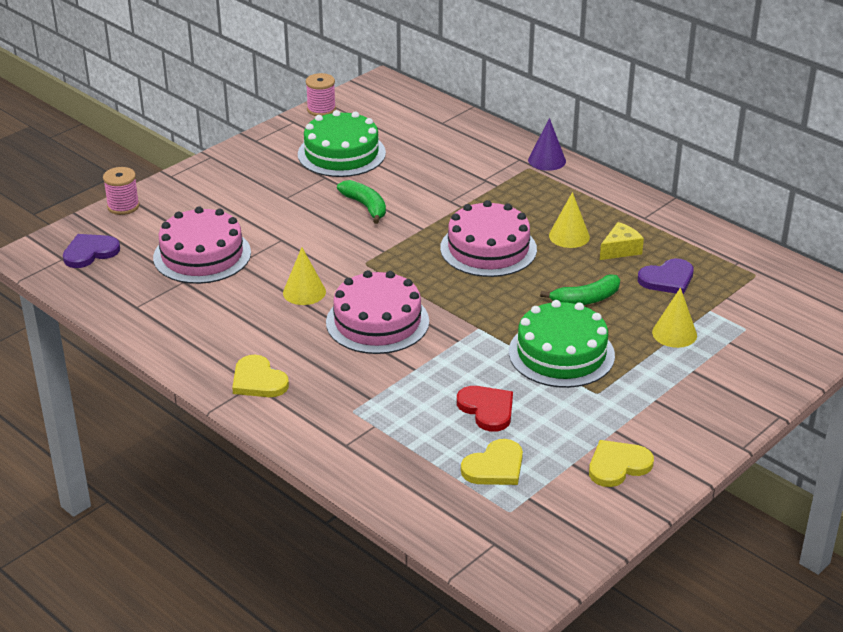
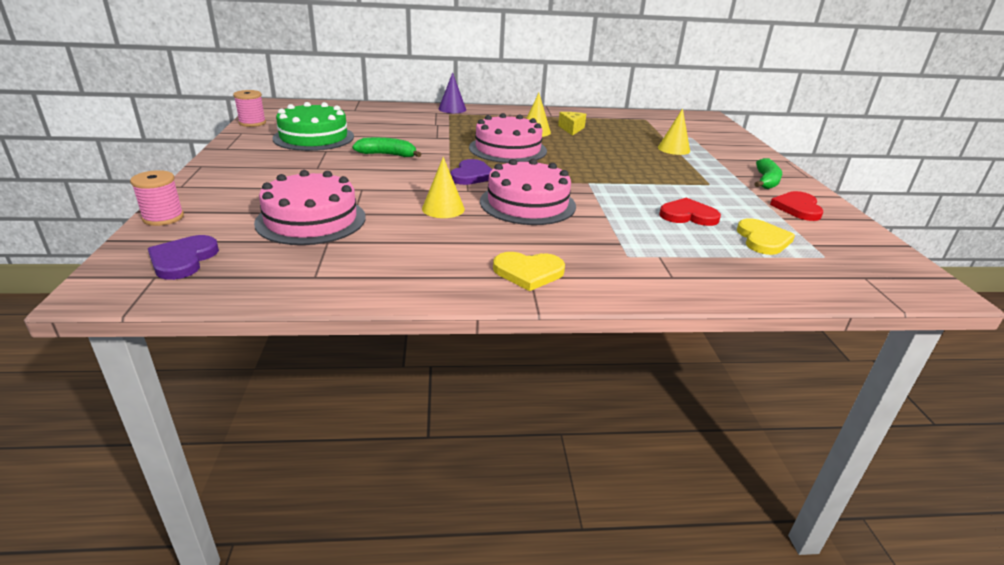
camera: 50 degrees left, 5 degrees down
(561, 353) = (653, 176): green cake -> none
(586, 299) = (606, 151): green banana -> green banana (766, 181)
(618, 465) = (797, 208): yellow heart -> red heart
(667, 279) = (618, 132): purple heart -> purple heart (472, 175)

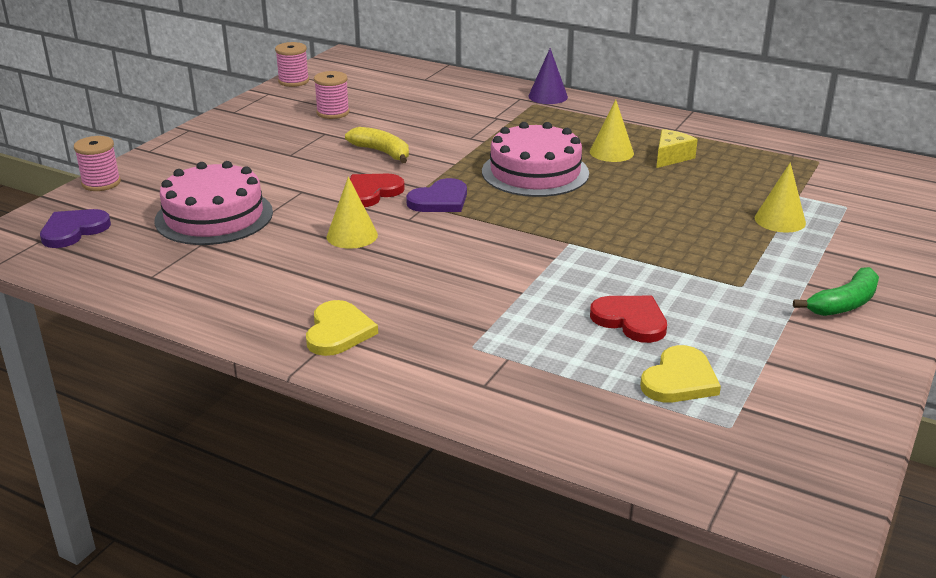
camera: 35 degrees right, 0 degrees up
(314, 137) = (333, 113): green cake -> pink spool
(388, 155) = (382, 152): green banana -> yellow banana
(527, 203) = (452, 252): pink cake -> none
(528, 272) = (338, 331): yellow heart -> yellow heart turned 120 degrees counterclockwise
(797, 208) = (818, 355): red heart -> red heart (371, 192)

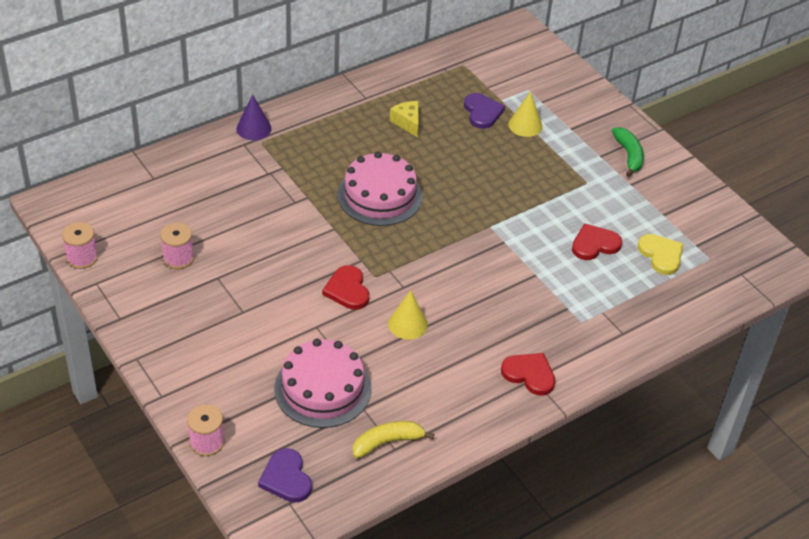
camera: 65 degrees left, 15 degrees up
(338, 331) = (529, 374): yellow heart -> red heart
(382, 152) = (282, 258): yellow banana -> yellow banana (387, 442)
(440, 200) = (387, 260): purple heart -> purple heart (482, 112)
(611, 152) = (378, 145): yellow cone -> none

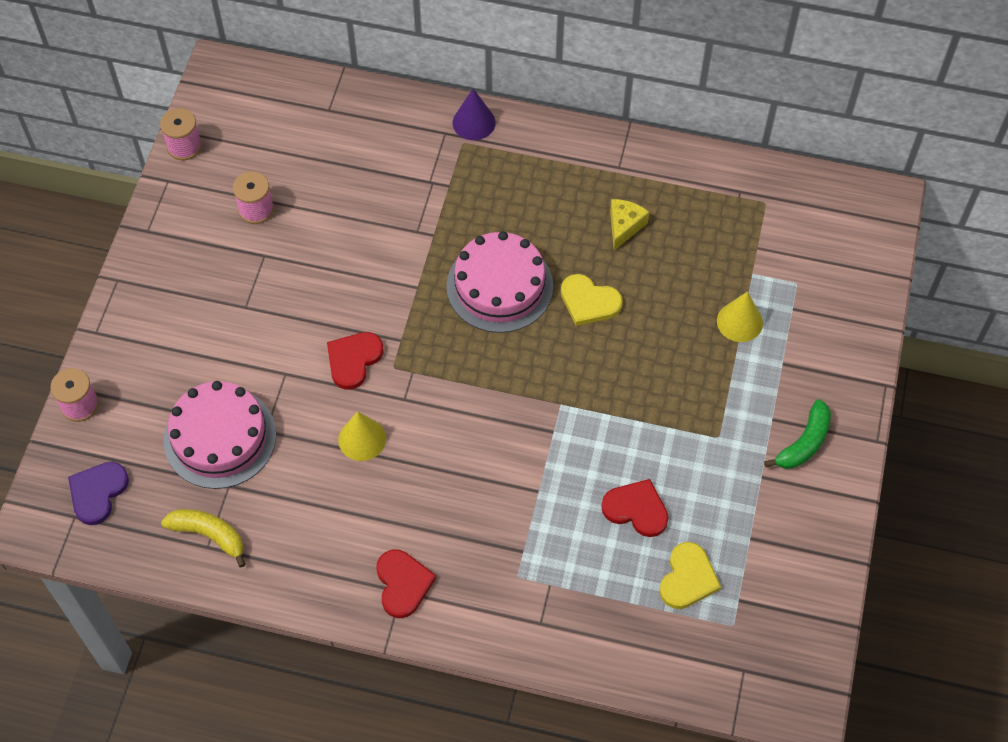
camera: 50 degrees right, 15 degrees up
(438, 169) = (589, 302): none -> yellow heart
(482, 112) = (714, 273): purple heart -> none

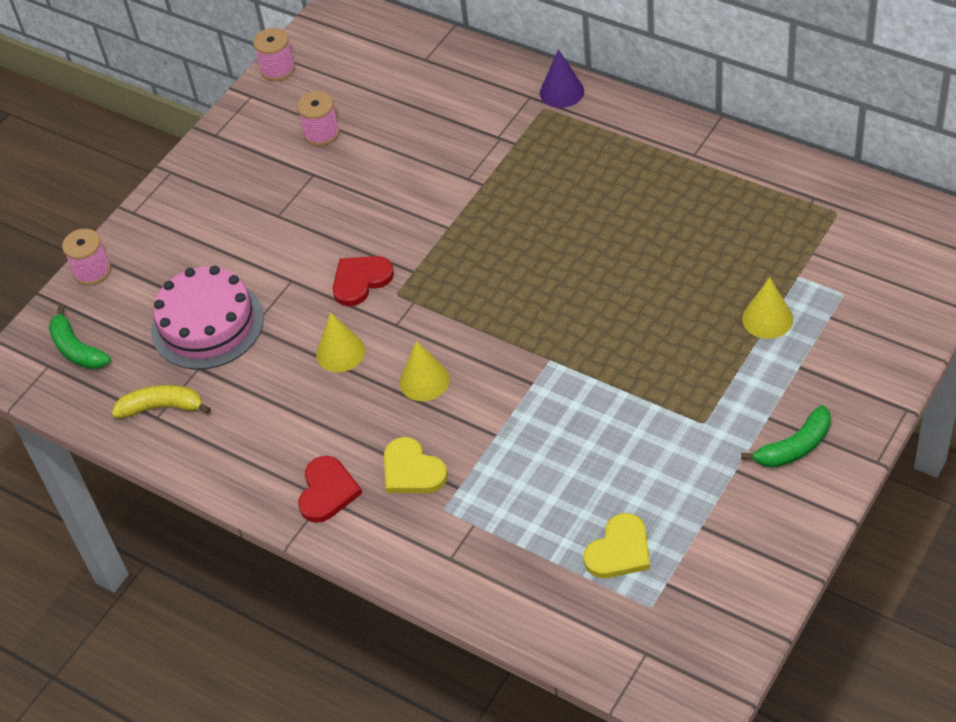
camera: 25 degrees right, 10 degrees down
(98, 492) = (77, 349): purple heart -> green banana
(209, 535) = (162, 407): yellow banana -> yellow banana turned 45 degrees counterclockwise
(452, 451) = (424, 380): none -> yellow cone
(499, 286) = (530, 241): pink cake -> none
(589, 302) = (615, 271): yellow heart -> yellow heart (412, 470)
(624, 226) = (678, 209): yellow cheese -> none
(636, 509) = (590, 473): red heart -> none

